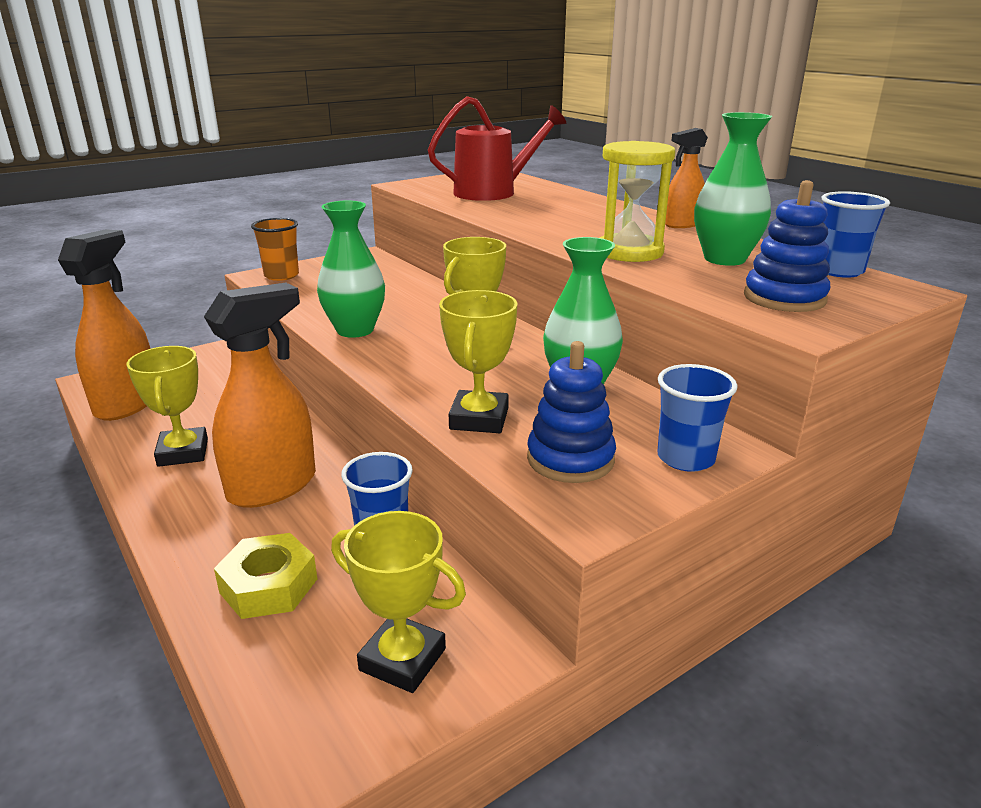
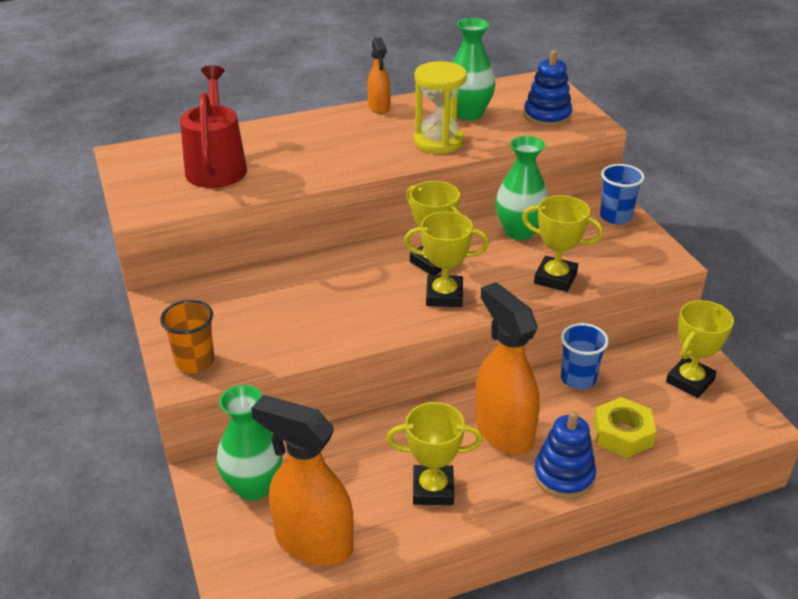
camera: 75 degrees left, 10 degrees up
(355, 330) = (378, 320): green vase -> green vase (253, 486)
(410, 356) = (444, 295): none -> yellow trophy
(570, 459) = (611, 253): blue stacking toy -> blue stacking toy (563, 476)
(839, 271) = (505, 87): blue cup -> none

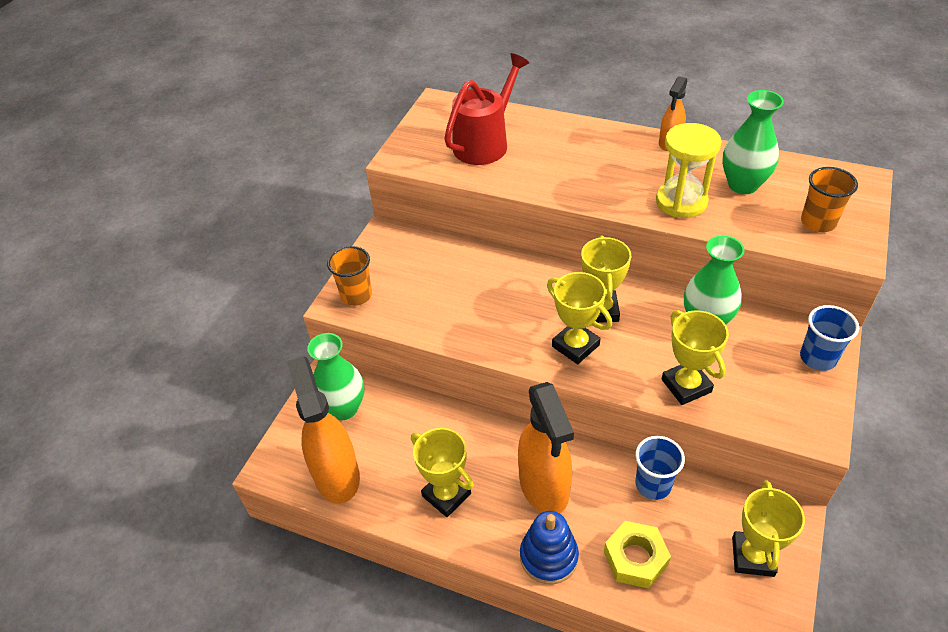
camera: 45 degrees right, 10 degrees up
(503, 431) = (544, 486): orange spray bottle -> orange spray bottle turned 150 degrees clockwise
(547, 116) = (818, 222): blue stacking toy -> orange cup
(690, 381) = (753, 556): yellow trophy -> yellow trophy turned 75 degrees counterclockwise

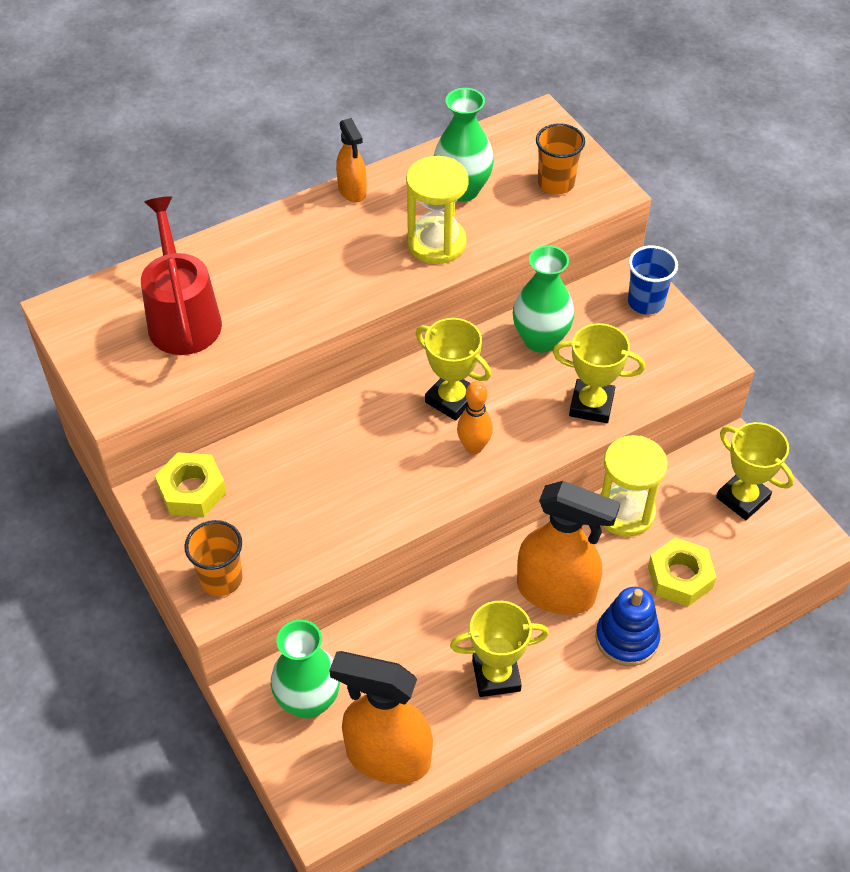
camera: 55 degrees left, 5 degrees up
(404, 244) = (192, 490): none -> yellow nut
(575, 346) = (474, 447): yellow trophy -> orange bowling pin
(653, 484) = (625, 512): blue cup -> yellow hourglass

